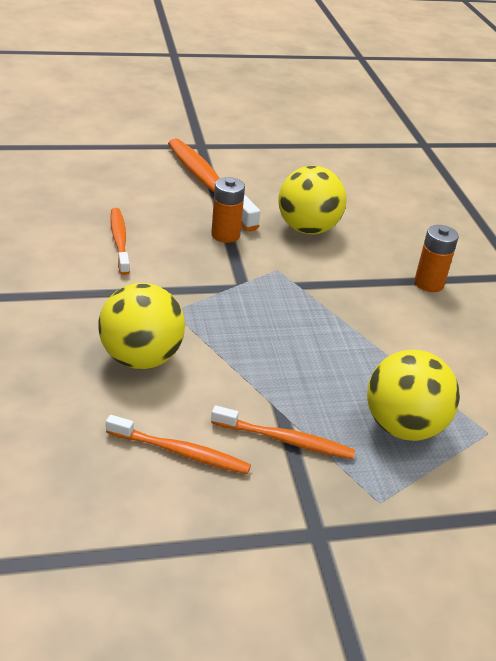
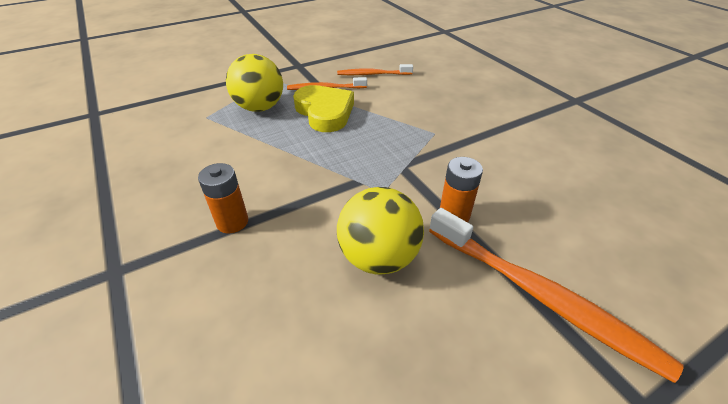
camera: 165 degrees right, 5 degrees up
(119, 241) = (530, 176): orange toothbrush -> none
(141, 358) = (426, 103): yellow ball -> none
(303, 386) = (325, 112): none -> yellow heart

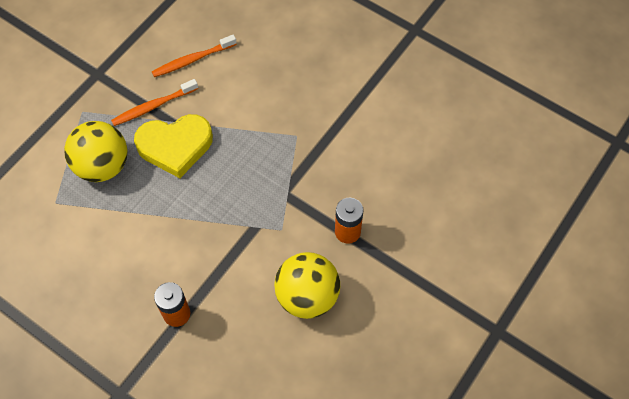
camera: 25 degrees left, 20 degrees up
(325, 112) = (175, 146): yellow heart -> yellow heart turned 135 degrees clockwise
(540, 296) = (426, 280): orange toothbrush -> none

